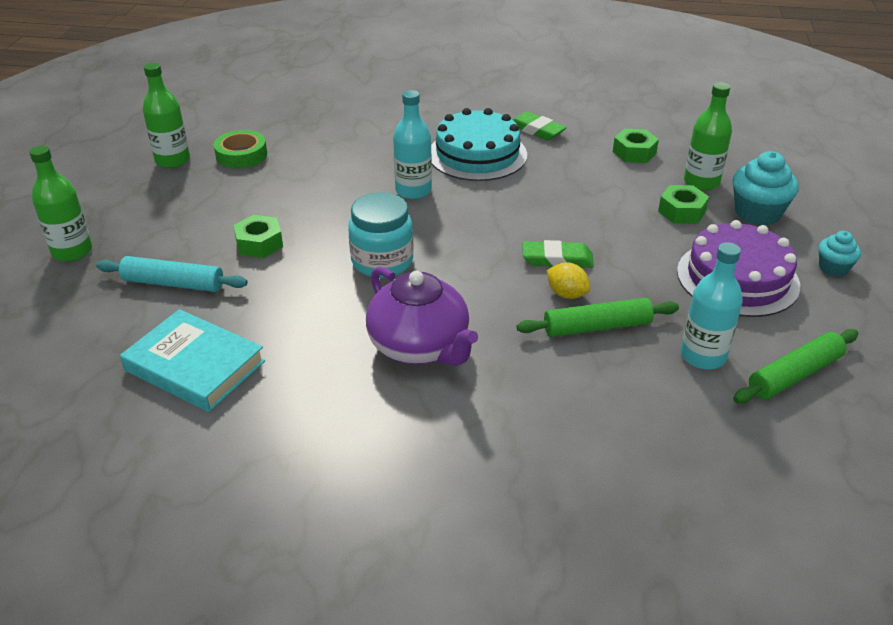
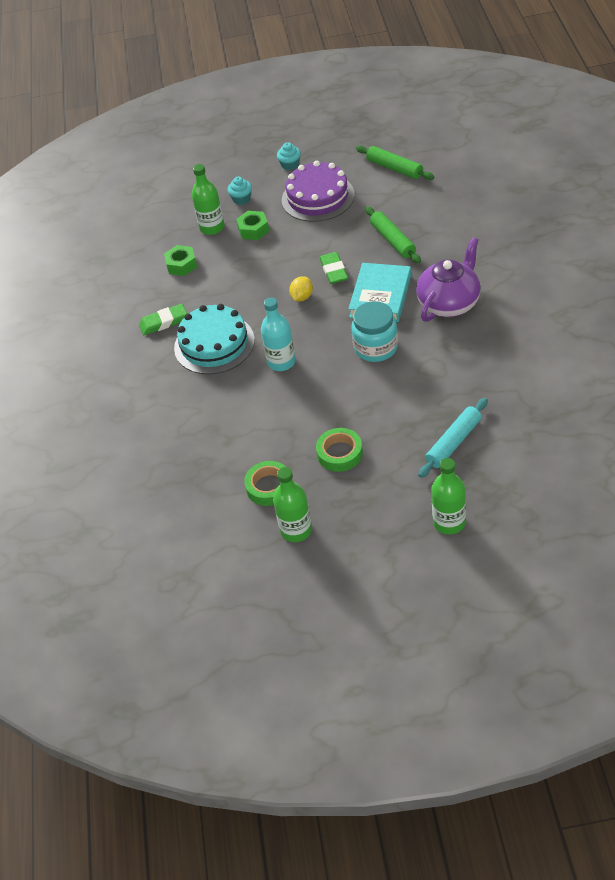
camera: 100 degrees left, 10 degrees up
(173, 283) = (454, 442): turquoise rolling pin -> turquoise rolling pin turned 45 degrees clockwise
(195, 365) = (522, 392): turquoise book -> turquoise book (380, 296)
(241, 202) = (340, 453): none -> green tape
(259, 243) = (386, 418): green nut -> none
(536, 130) = (163, 322): green eraser -> green eraser turned 45 degrees clockwise
(566, 294) = (368, 258): yellow lemon -> yellow lemon (302, 297)
(703, 356) = (396, 199): turquoise bottle -> none
(757, 213) = (241, 199): turquoise cupcake -> turquoise cupcake, size x0.59

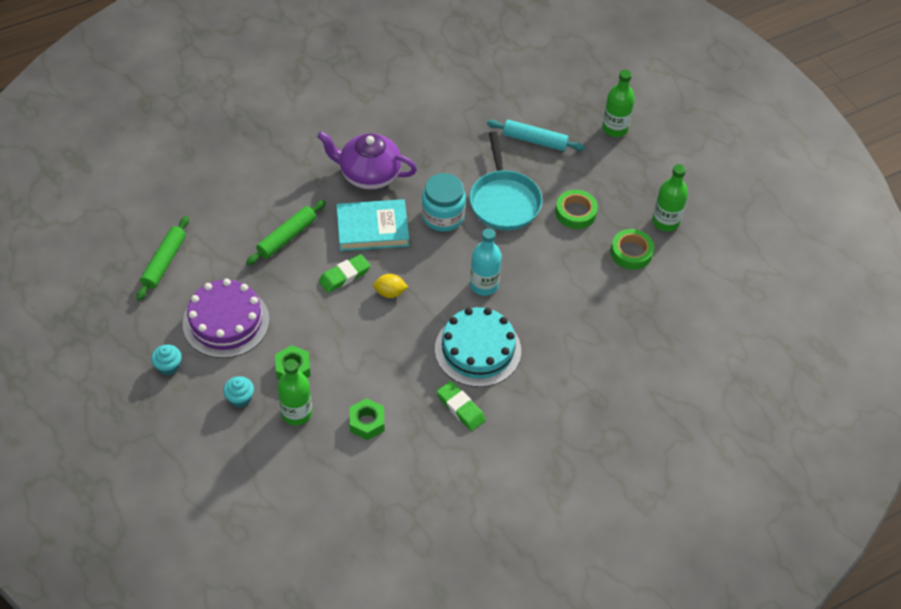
camera: 120 degrees left, 5 degrees up
(378, 398) = (504, 201): none -> turquoise pan

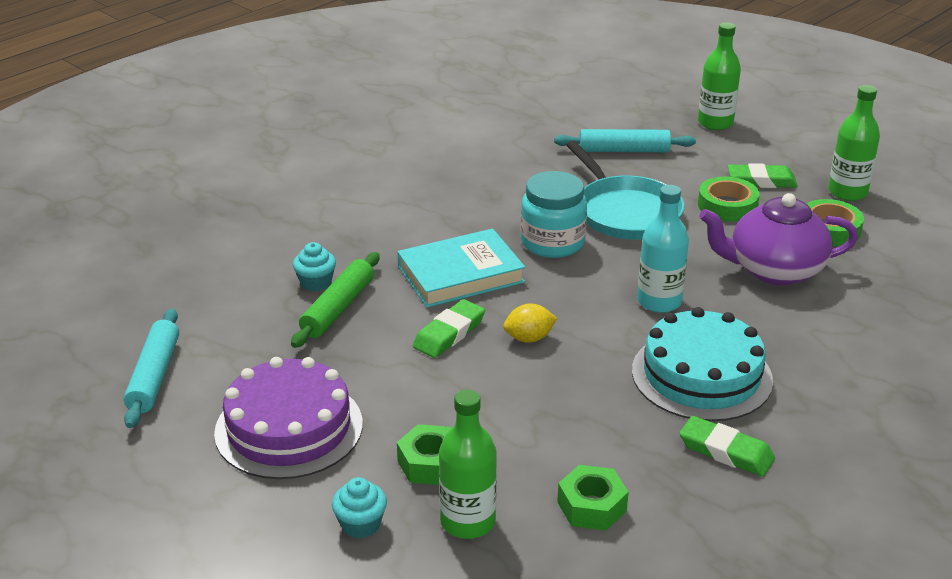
camera: 15 degrees left, 20 degrees down
(164, 262) = (154, 376): green rolling pin -> turquoise rolling pin
(168, 366) = (215, 509): turquoise cupcake -> turquoise cupcake (316, 283)
(369, 174) = (422, 221): purple teapot -> purple teapot (774, 270)
(612, 195) = (761, 181): none -> green eraser

